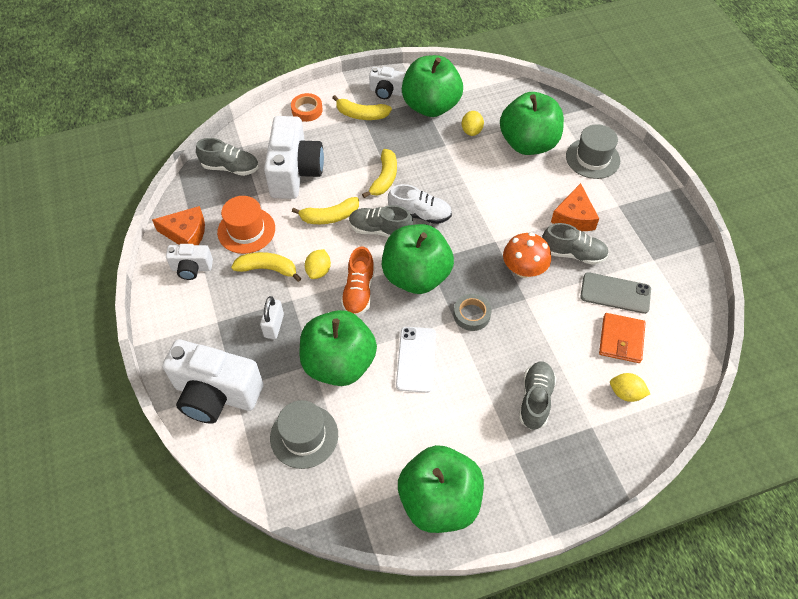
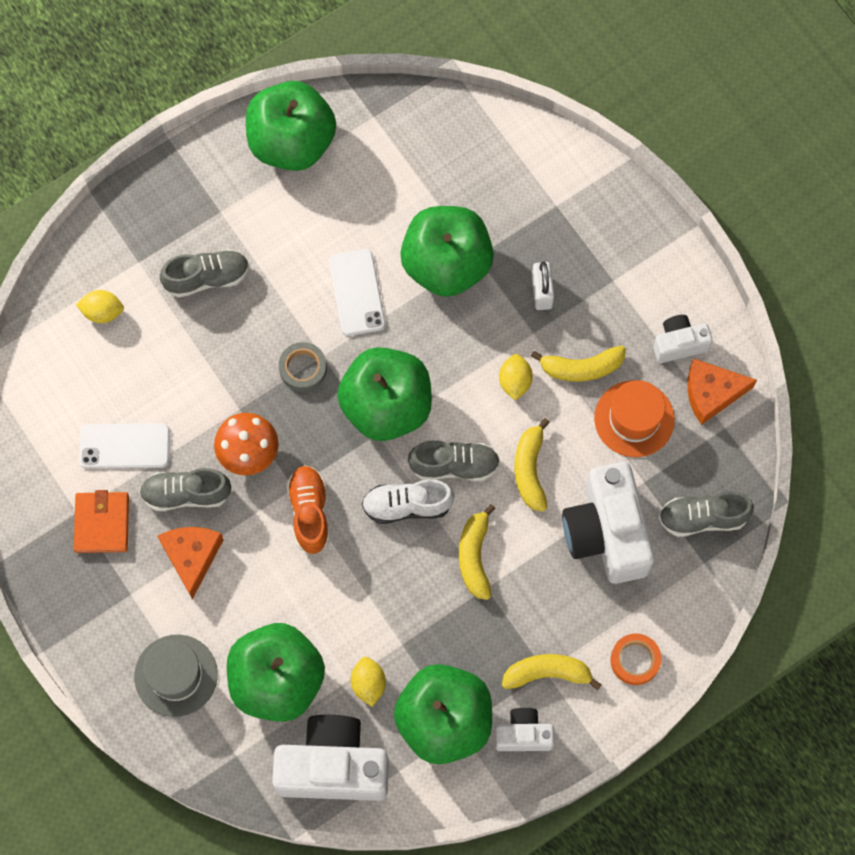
camera: 165 degrees right, 15 degrees up
(216, 394) = (574, 194): white camera -> white camera (333, 767)
(304, 436) = (457, 173): grey hat -> none
(329, 217) = (530, 470): yellow banana -> yellow banana turned 60 degrees counterclockwise
(359, 291) = (453, 365): orange shoe -> orange shoe (309, 512)
(535, 399) = (207, 278): grey shoe -> grey shoe turned 105 degrees counterclockwise
(615, 293) = (124, 446): grey phone -> white phone
(621, 339) = (112, 381): orange wallet -> orange wallet (102, 523)

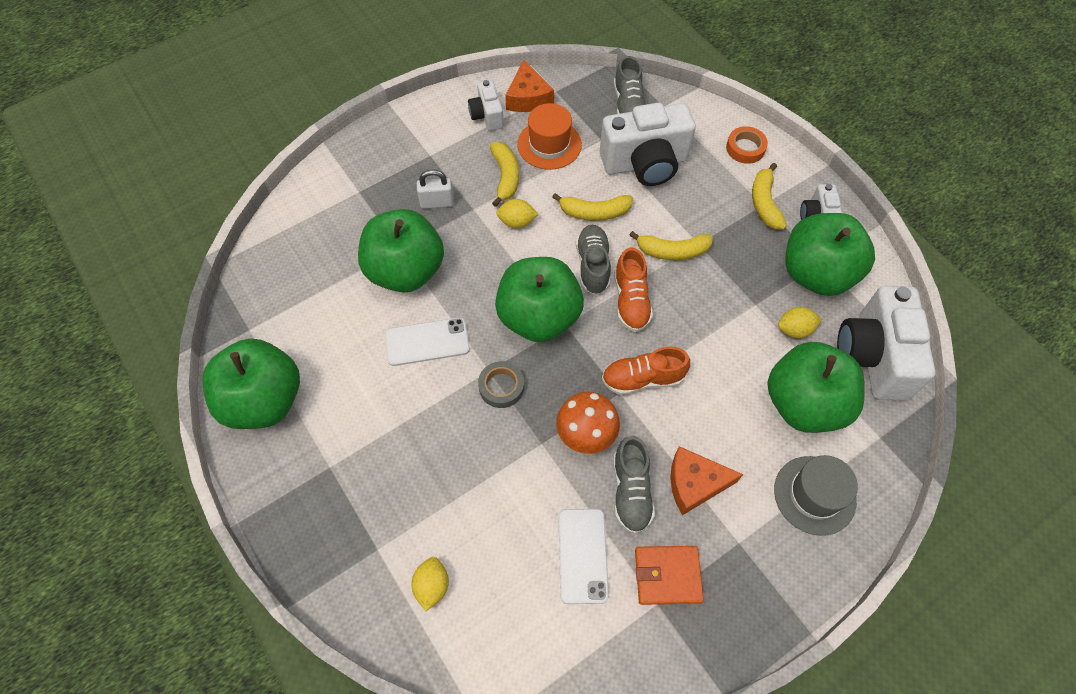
camera: 90 degrees left, 10 degrees down
(207, 278) = (401, 478): grey shoe -> none
(407, 505) = (631, 301): white shoe -> orange shoe

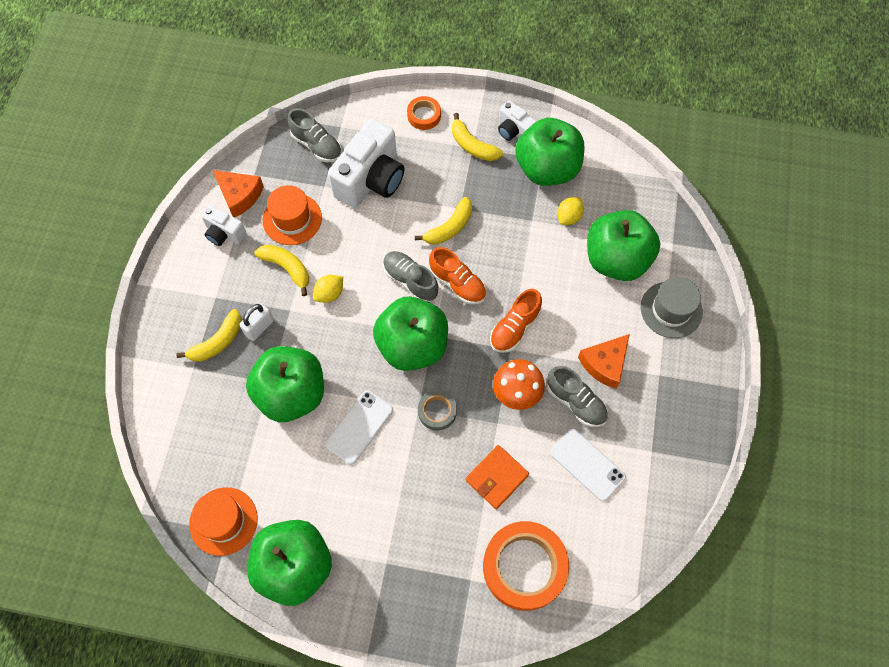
camera: 45 degrees left, 5 degrees up
(255, 318) = (223, 521): none -> orange hat
(432, 586) = (524, 567): yellow lemon -> orange tape
(594, 212) = (373, 243): yellow banana -> yellow banana (217, 342)
(667, 575) = (642, 430): orange wallet -> orange wallet (496, 477)
(873, 356) = (625, 196): white camera -> none

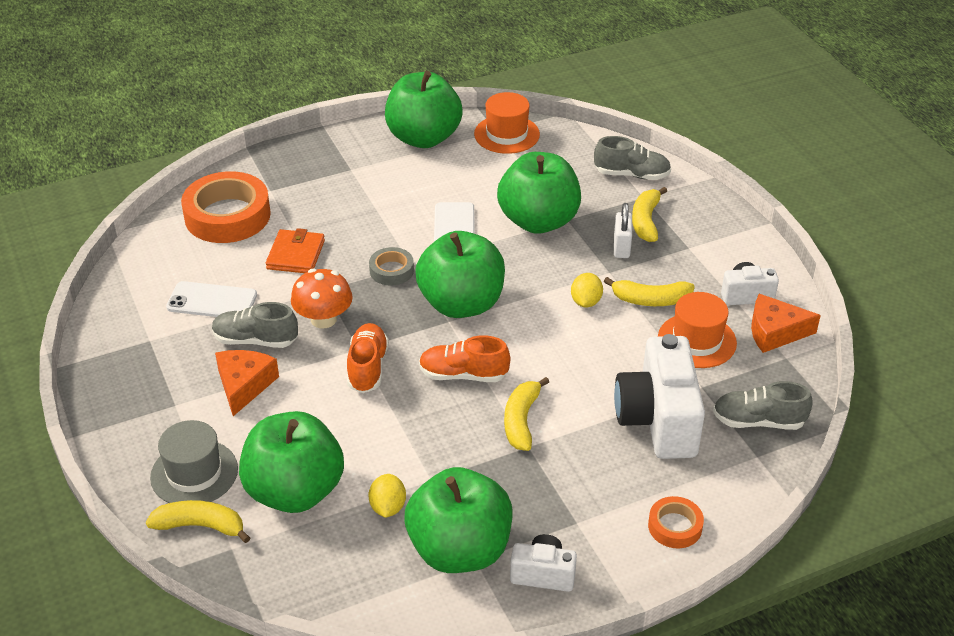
camera: 145 degrees right, 25 degrees down
(410, 281) = (516, 352): grey shoe -> grey shoe (631, 175)
(472, 145) = (579, 524): yellow banana -> yellow banana (201, 526)

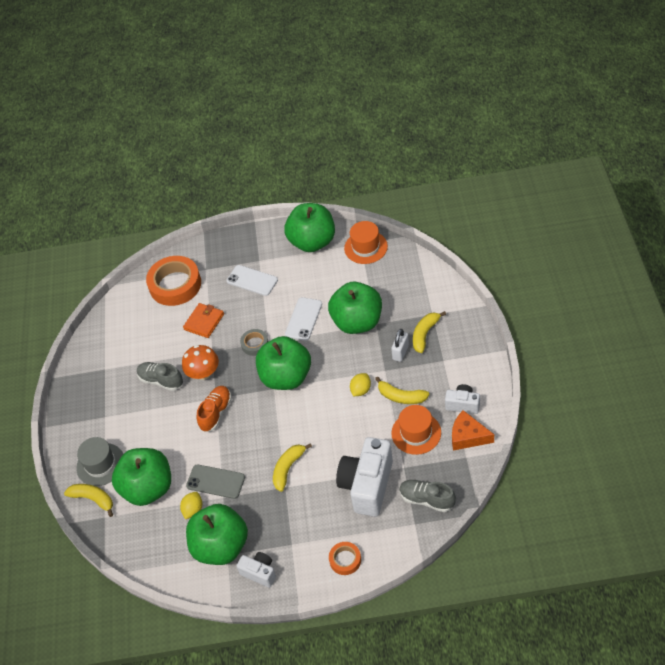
camera: 25 degrees right, 10 degrees up
(212, 301) = (146, 347): white phone -> white phone (252, 280)
(244, 385) = (145, 411): orange cheese -> none
(409, 460) = (215, 481): none -> grey phone
(463, 375) = (268, 429): orange shoe -> none
(631, 175) = (432, 294): grey shoe -> none

